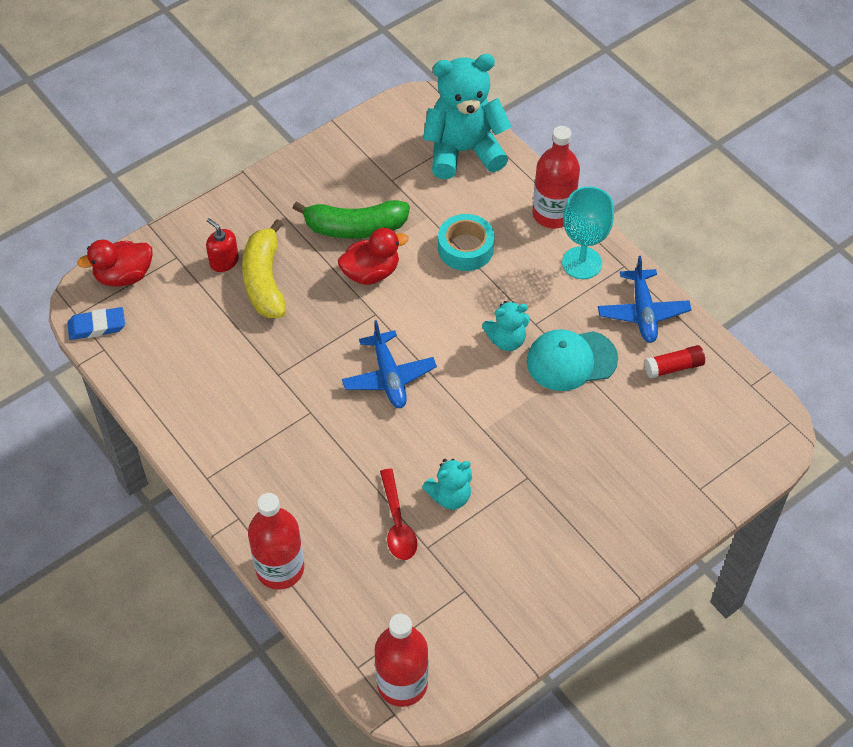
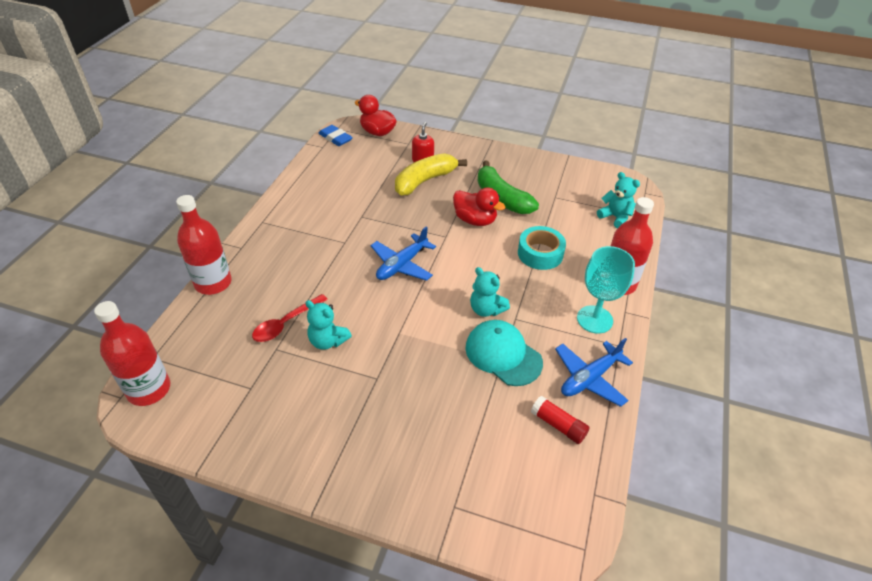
camera: 55 degrees right, 10 degrees down
(463, 151) = (615, 217): turquoise teddy bear -> turquoise teddy bear, size x0.51

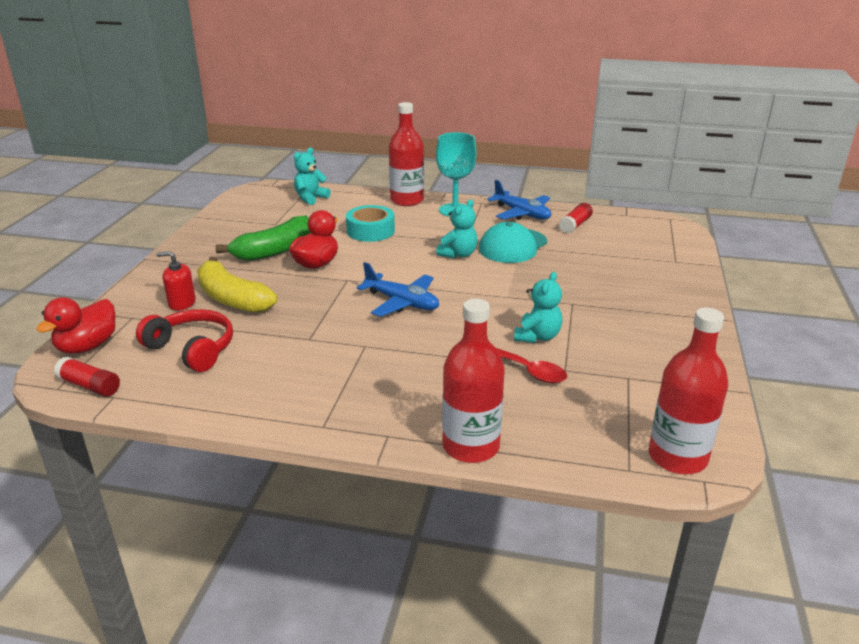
camera: 95 degrees left, 15 degrees down
(335, 138) = (89, 386): blue eraser -> red glue stick
(363, 169) = (192, 349): none -> red headphones

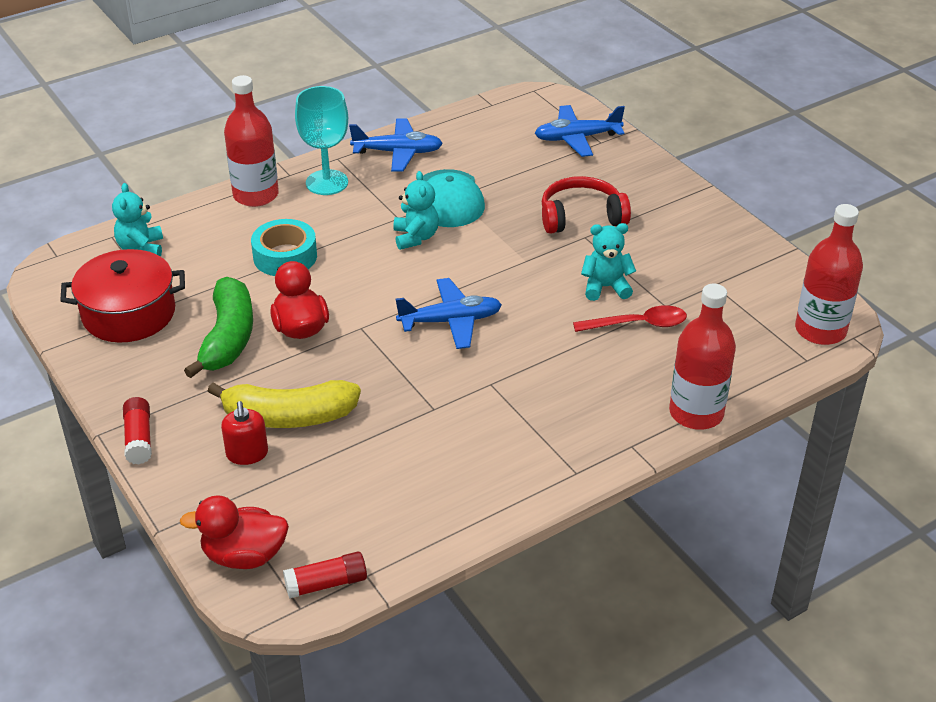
camera: 45 degrees left, 10 degrees up
(87, 346) = (244, 556): red duck -> red duck turned 105 degrees clockwise
(182, 303) = (247, 454): red soap dispenser -> red soap dispenser turned 60 degrees counterclockwise
(192, 349) = (350, 488): red headphones -> red headphones (581, 217)
(254, 219) = (129, 314): none -> red pot
(537, 336) = (605, 287): turquoise teddy bear -> turquoise teddy bear turned 75 degrees counterclockwise
(575, 225) = (466, 142): red glue stick -> red glue stick (139, 439)
(660, 252) = (577, 138): none -> blue plane

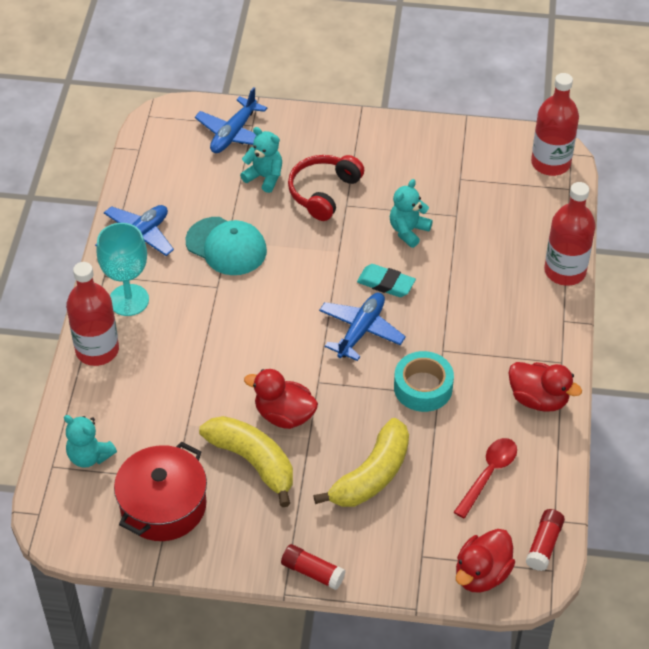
camera: 50 degrees left, 10 degrees up
(228, 338) = (253, 462): green banana -> yellow banana
(247, 454) = (386, 519): red soap dispenser -> none
(285, 256) = (193, 376): turquoise tape -> turquoise tape (423, 387)
(415, 237) = (250, 291): turquoise teddy bear -> turquoise teddy bear (264, 177)
(508, 481) = (538, 399): none -> red duck
(525, 307) = (386, 283): none -> turquoise eraser
(638, 324) = (460, 241): red spoon -> red spoon (488, 474)

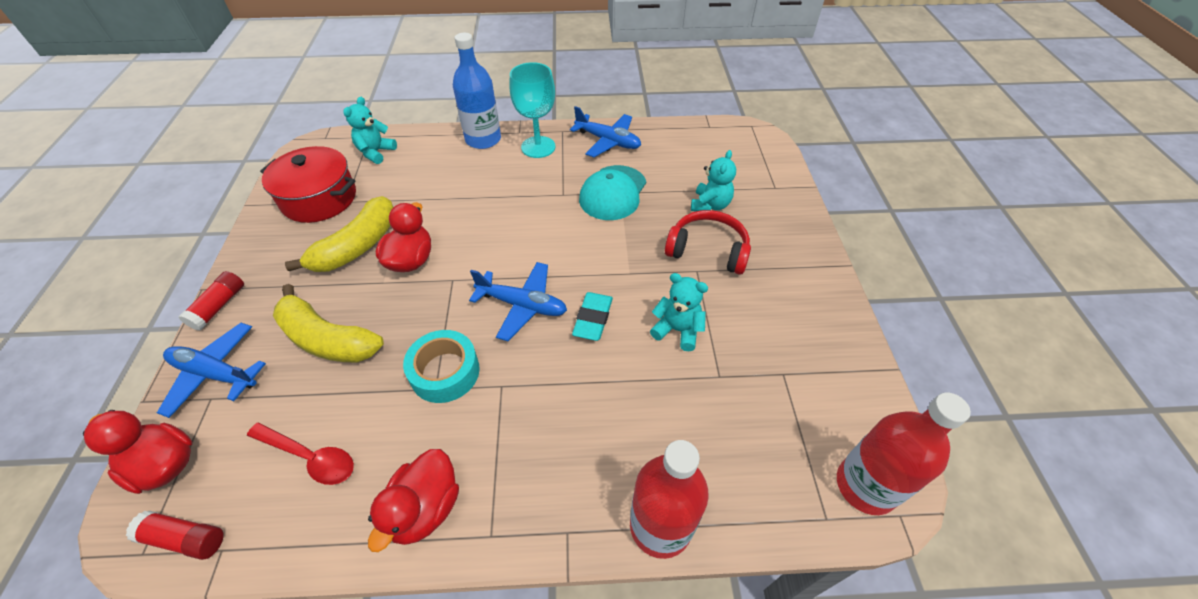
camera: 80 degrees right, 0 degrees up
(97, 350) = (483, 139): red bottle -> blue bottle
(233, 133) = (757, 177): blue plane -> blue plane (215, 374)

